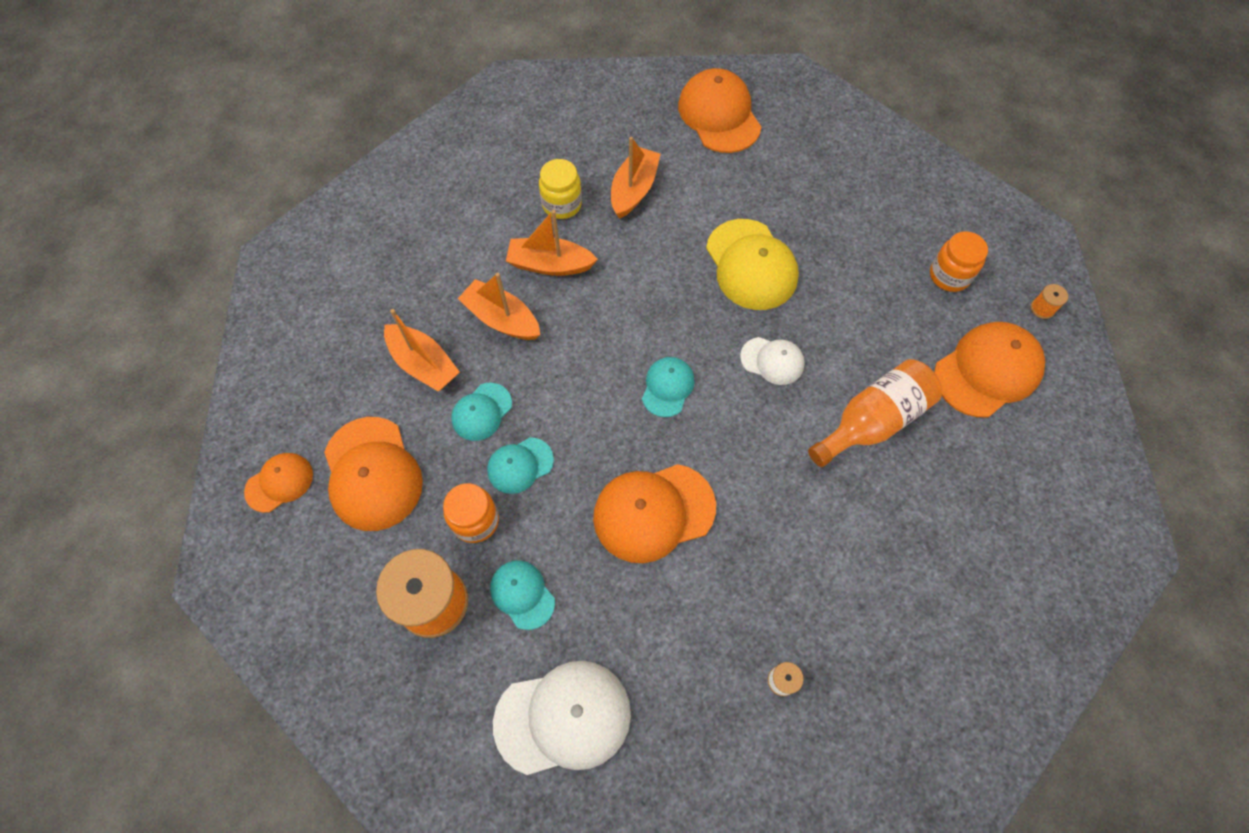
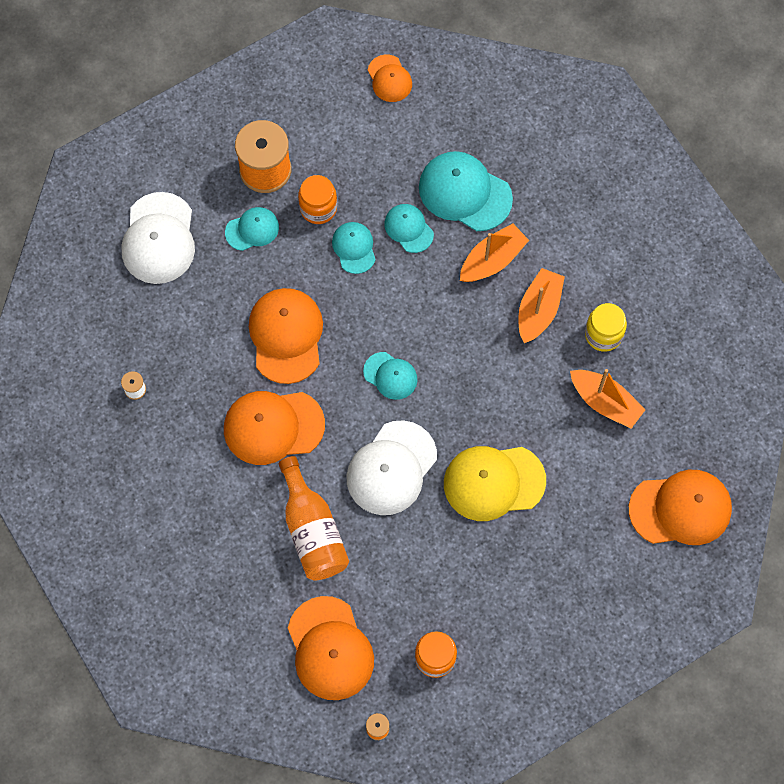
camera: 105 degrees right, 5 degrees up
(372, 474) = (378, 143): orange cap -> orange cap (273, 427)
(423, 364) = (465, 192): orange boat -> turquoise cap
(772, 361) = (391, 468): white cap -> white cap, size x1.78

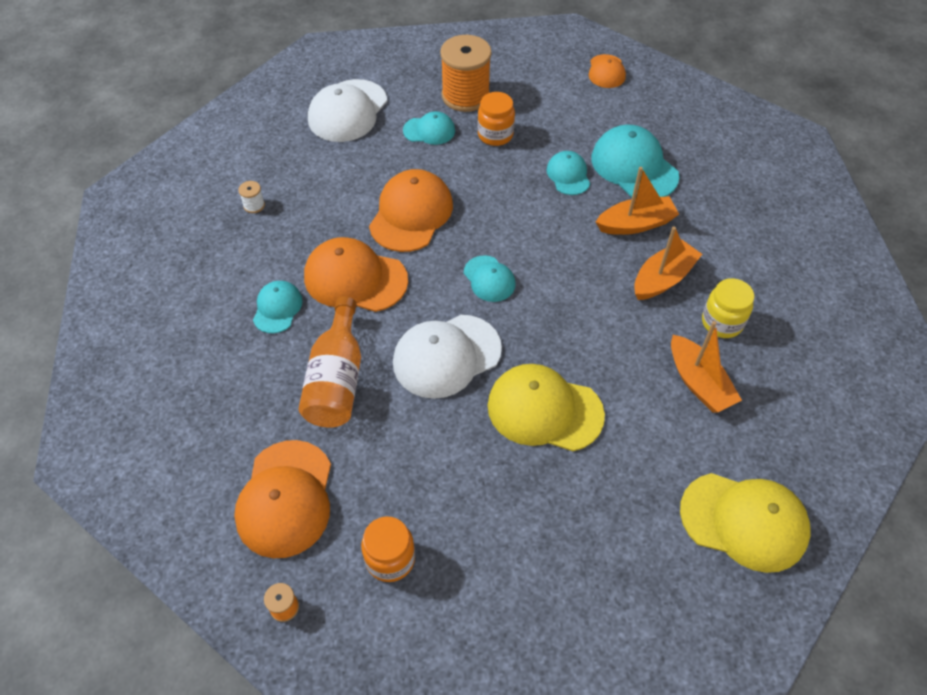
camera: 25 degrees right, 15 degrees down
(354, 248) = (510, 172): turquoise cap -> turquoise cap (277, 308)
(680, 509) = (744, 521): orange cap -> yellow cap

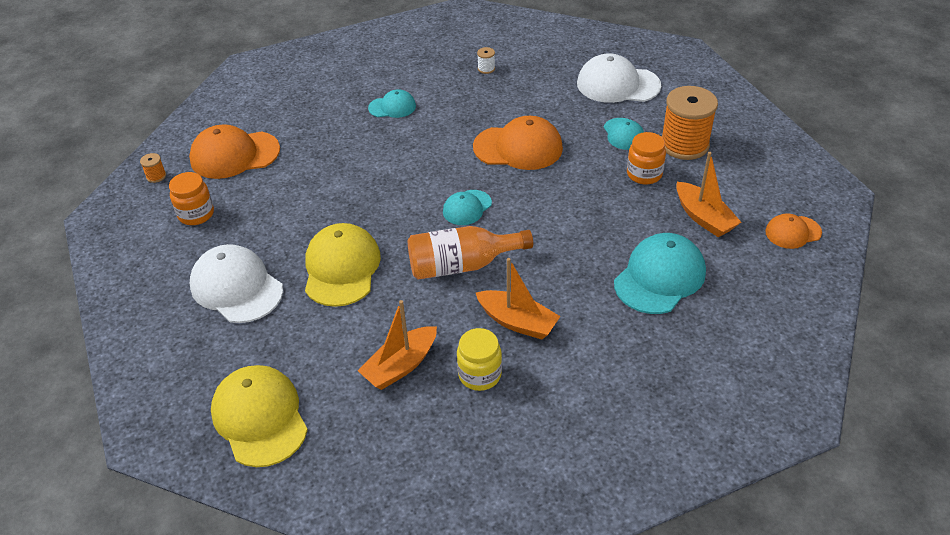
camera: 75 degrees right, 10 degrees down
(337, 379) = (338, 151): orange bottle -> orange bottle (462, 265)
(355, 278) = (436, 136): orange cap -> none
(446, 356) = (377, 201): white cap -> white cap (236, 287)
(568, 175) = (619, 232): turquoise cap -> none
(636, 224) = (580, 291): orange boat -> orange boat (703, 218)
(744, 521) = (260, 417): yellow cap -> yellow cap turned 150 degrees clockwise

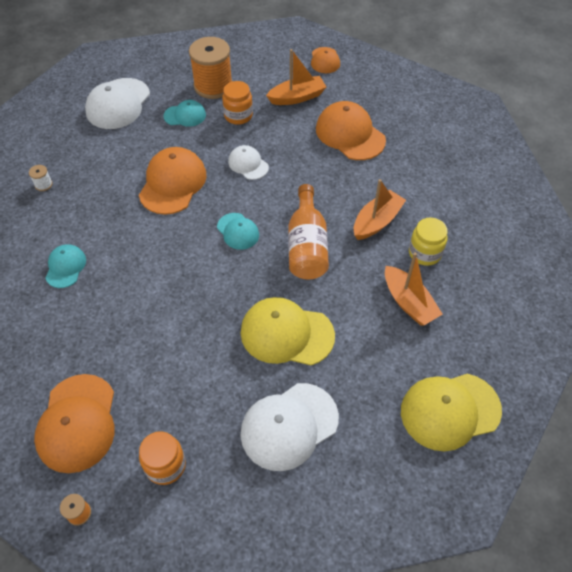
camera: 80 degrees left, 10 degrees up
(568, 197) = (248, 164): none -> white cap
(659, 277) = (350, 134): turquoise cap -> orange cap

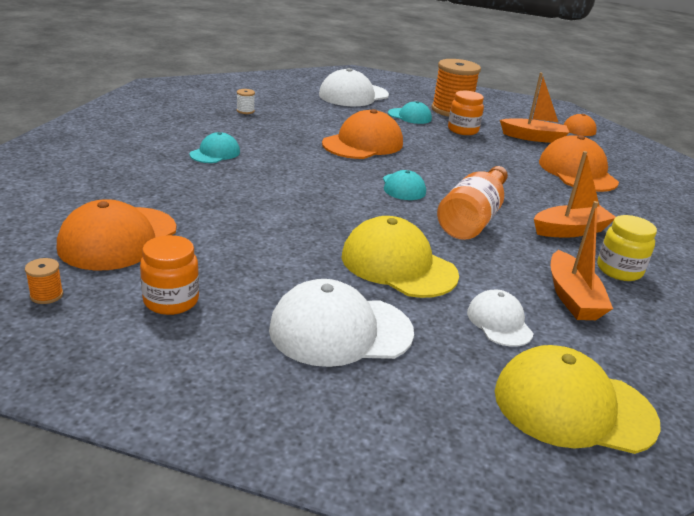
camera: 25 degrees right, 25 degrees down
(248, 164) = (449, 156): white cap -> white cap (499, 322)

